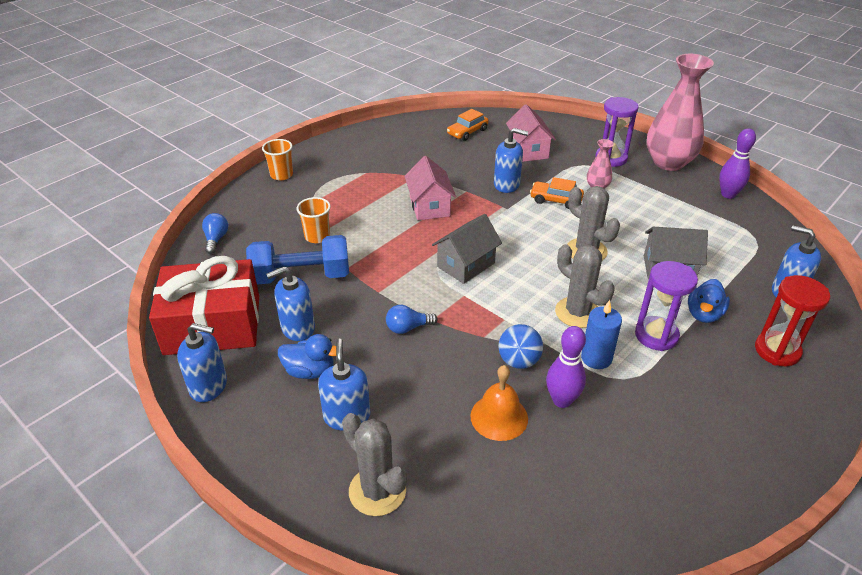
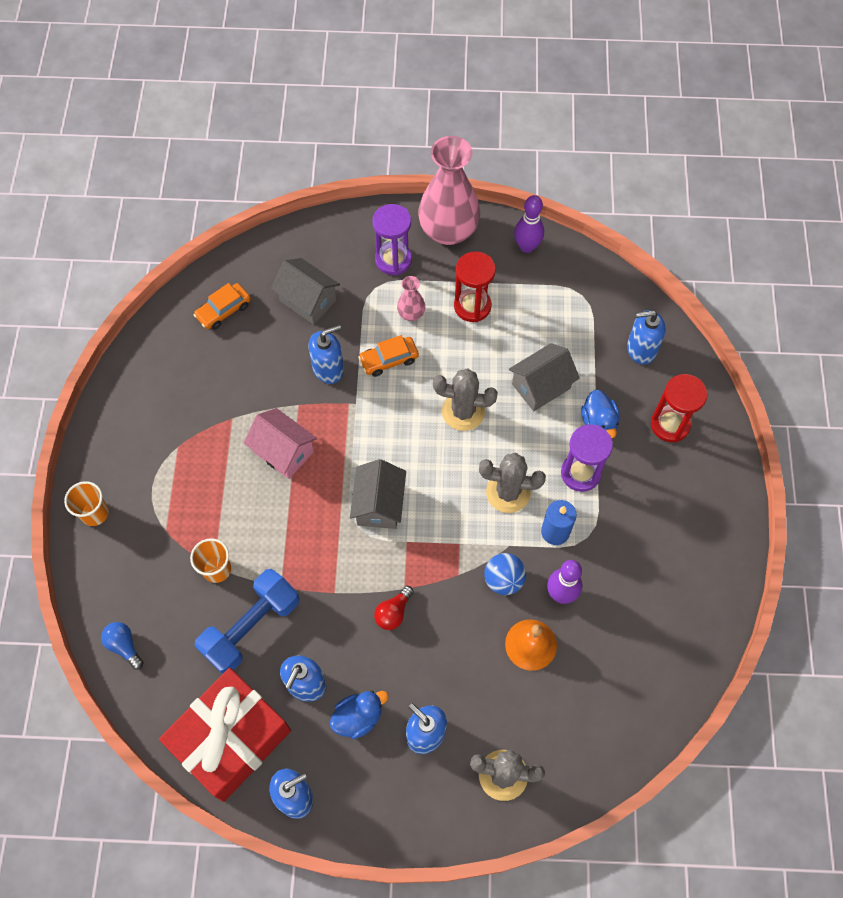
camera: 40 degrees left, 25 degrees up
(408, 328) = (393, 612): blue light bulb -> red light bulb
(467, 132) = (224, 310): orange car -> orange car turned 45 degrees clockwise
(528, 150) = (308, 300): pink house -> grey house
(651, 204) = (472, 306): none -> red hourglass

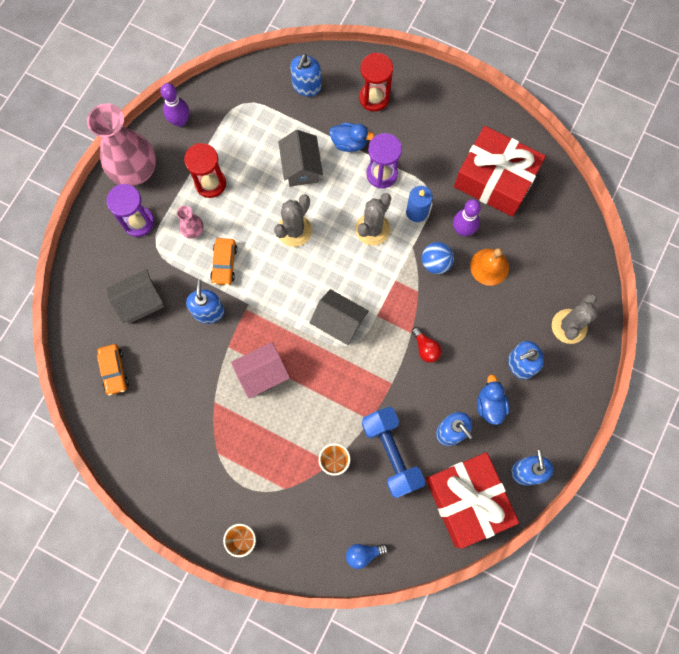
camera: 65 degrees left, 10 degrees up
(646, 604) = (495, 179): none -> red gift

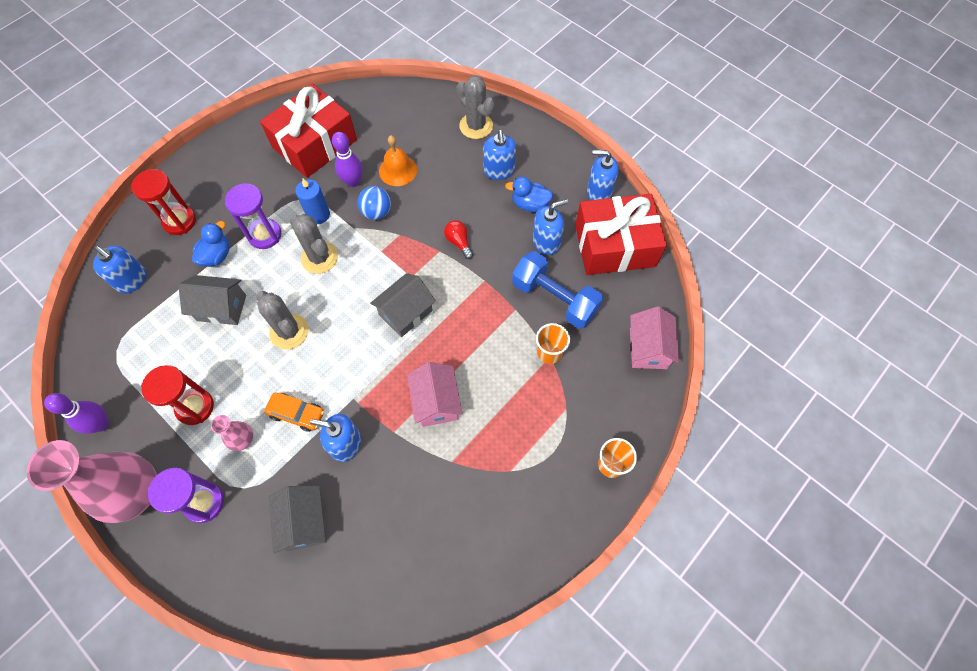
camera: 75 degrees left, 10 degrees down
(114, 371) = (378, 574): orange car -> none
(363, 554) = (648, 348): blue light bulb -> pink house
(391, 453) = (554, 298): blue dumbbell -> blue dumbbell turned 45 degrees clockwise
(425, 348) = (459, 242): red light bulb -> red light bulb turned 105 degrees counterclockwise

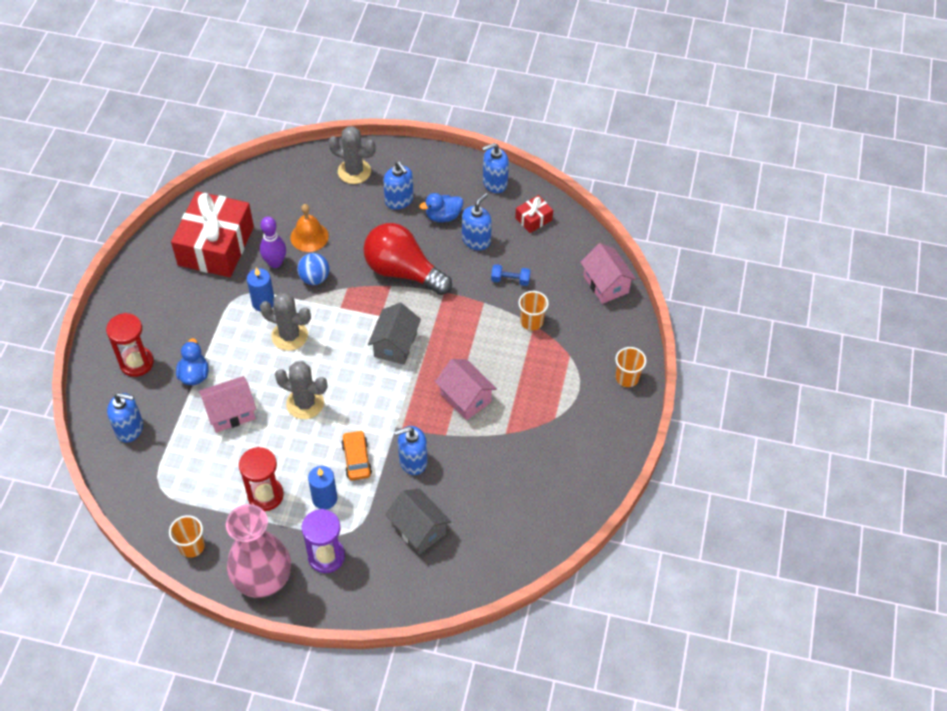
camera: 30 degrees left, 10 degrees down
(101, 424) = (192, 546): purple bowling pin -> orange cup
(221, 308) = (230, 412): grey house -> pink house
(242, 439) = (324, 498): pink vase -> blue candle
(265, 235) = (226, 339): purple hourglass -> none
(297, 413) = (356, 459): orange car -> orange car turned 90 degrees counterclockwise
(459, 242) = (403, 272): red light bulb -> red light bulb, size x2.42
(554, 298) = (510, 280): blue dumbbell -> blue dumbbell, size x0.48
(615, 245) = (533, 219): red gift -> red gift, size x0.44

